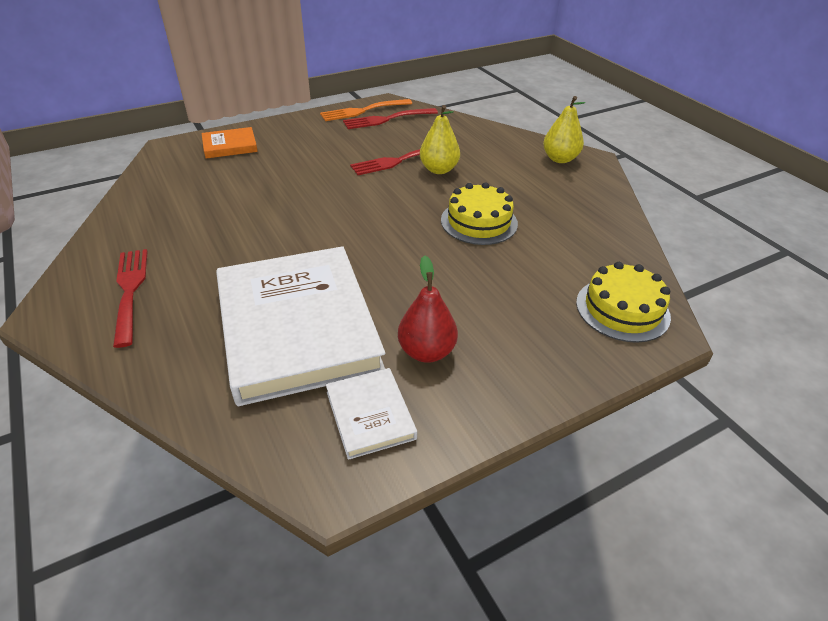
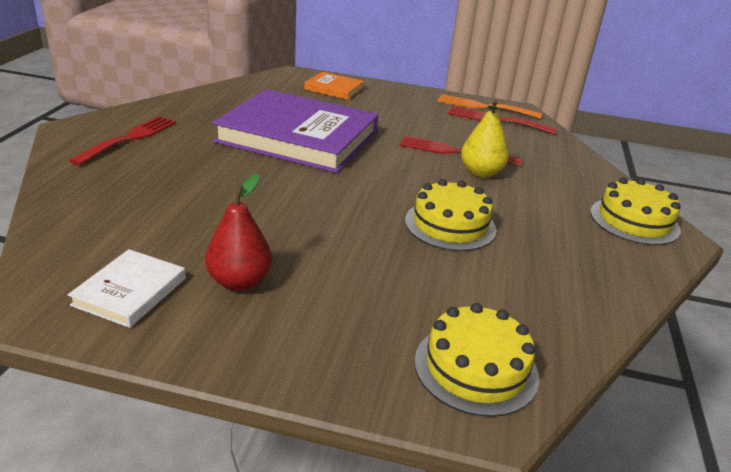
camera: 40 degrees right, 10 degrees down
(274, 207) = (298, 137): none -> purple book
(297, 327) = (183, 212): white book -> none
(560, 159) = (634, 221): yellow pear -> yellow cake

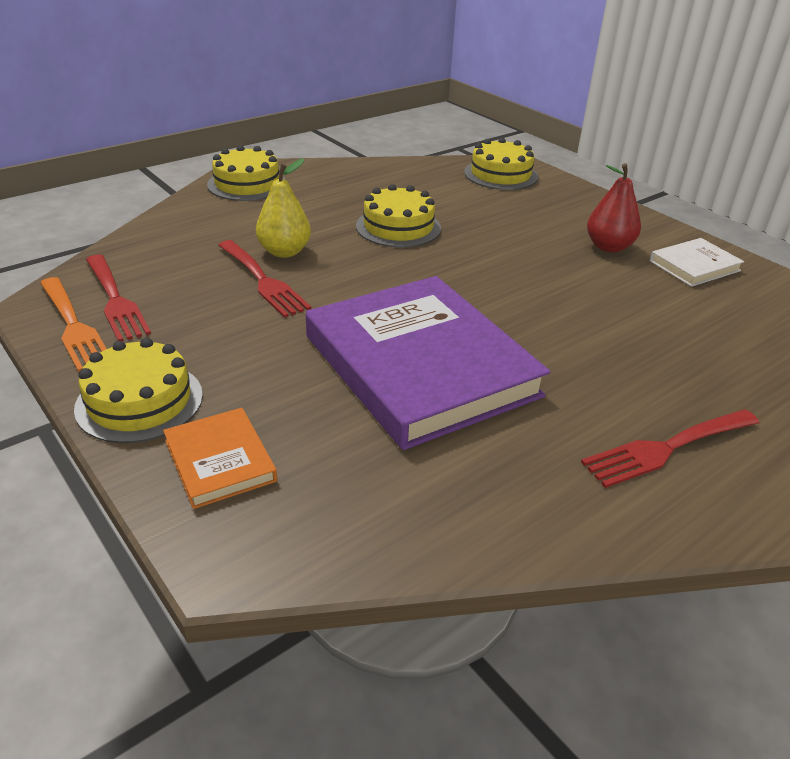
camera: 140 degrees left, 5 degrees up
(398, 94) = (139, 401): none -> yellow cake

